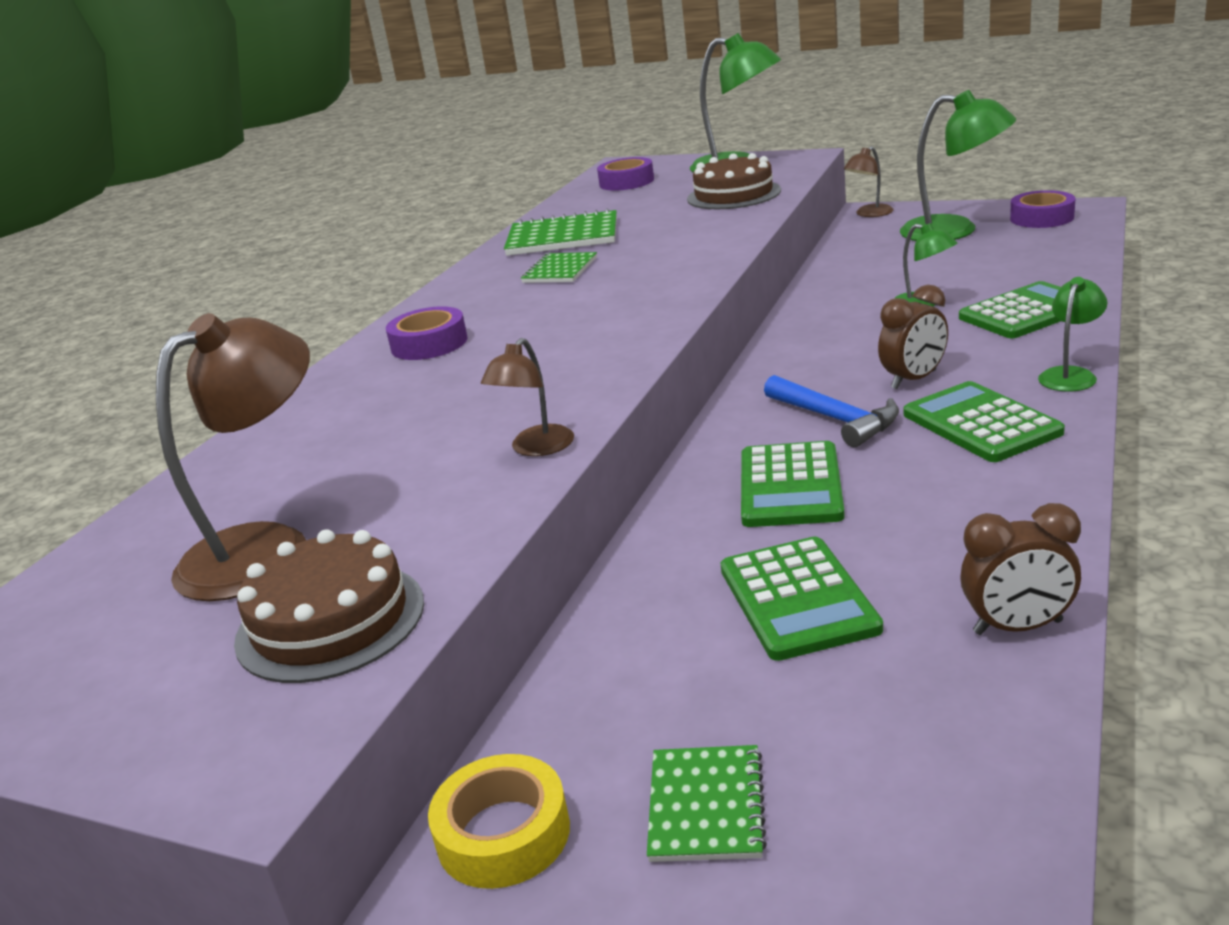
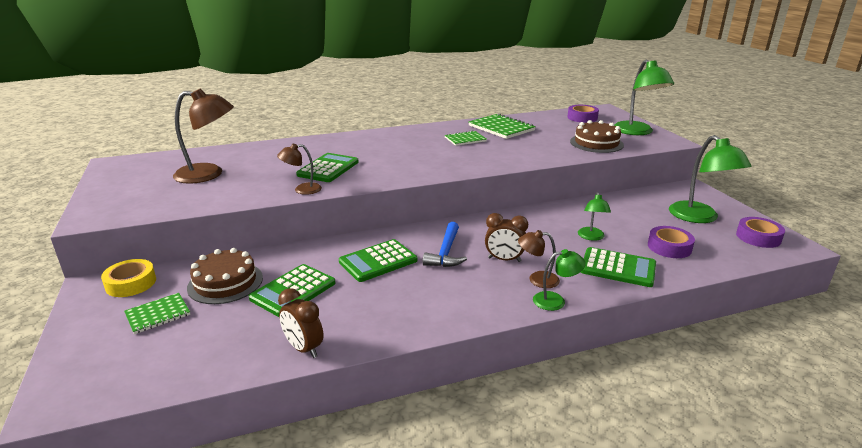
camera: 45 degrees right, 0 degrees up
(330, 621) = (170, 199): brown cake -> brown cake (225, 282)
(429, 344) = (373, 142): purple tape -> purple tape (669, 247)
(869, 214) = (688, 189): brown lamp -> brown lamp (537, 279)
(980, 424) = (476, 290): green calculator -> green calculator (328, 168)

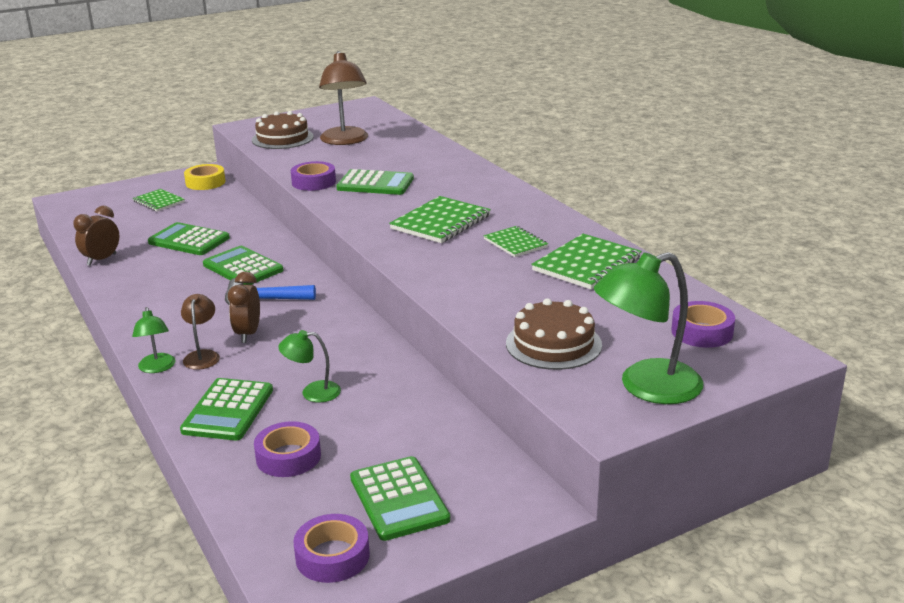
camera: 80 degrees right, 0 degrees up
(225, 282) = (205, 213): brown cake -> brown cake (282, 138)
(302, 189) = (314, 182): brown lamp -> purple tape
(420, 154) = (440, 222): none -> green notebook
(699, 217) = (399, 499): green lamp -> green calculator

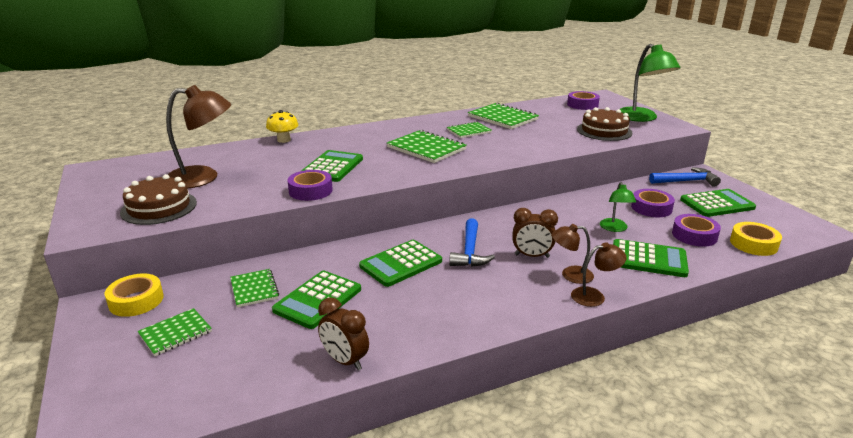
camera: 85 degrees left, 0 degrees up
(157, 368) = (594, 296): green lamp -> brown lamp
(212, 216) = (254, 289): none -> green notebook
(257, 509) = (753, 244): none -> yellow tape
(332, 556) = (778, 221): purple tape -> purple tape (651, 208)
(453, 154) = (284, 140): none -> yellow mushroom
(493, 480) = (686, 181): none -> blue hammer

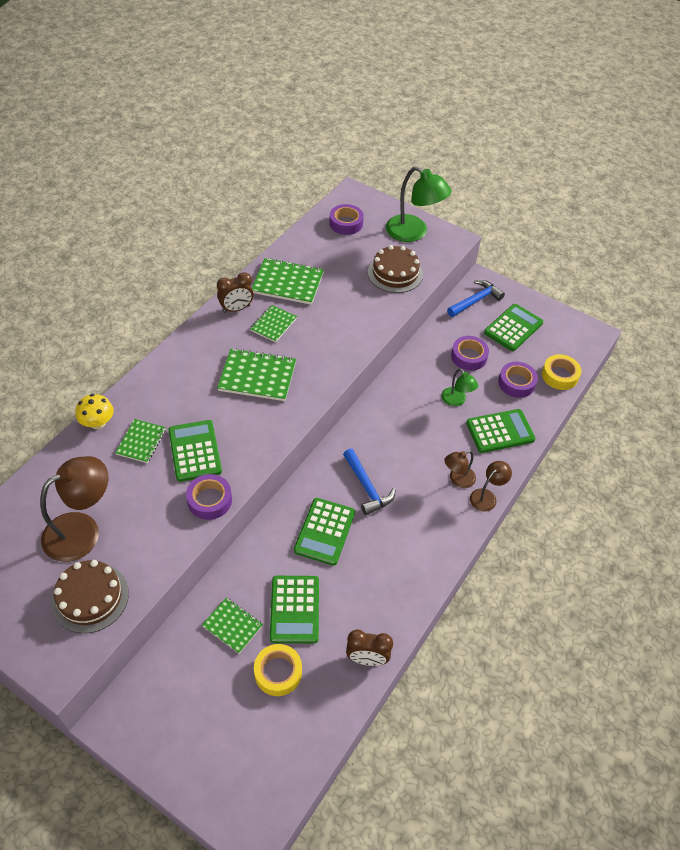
camera: 35 degrees left, 25 degrees up
(136, 301) = (145, 694): yellow tape -> yellow tape (278, 672)
(175, 333) = (217, 707): green notebook -> green notebook (141, 442)
(532, 256) = (417, 469): brown clock -> brown clock (236, 309)

